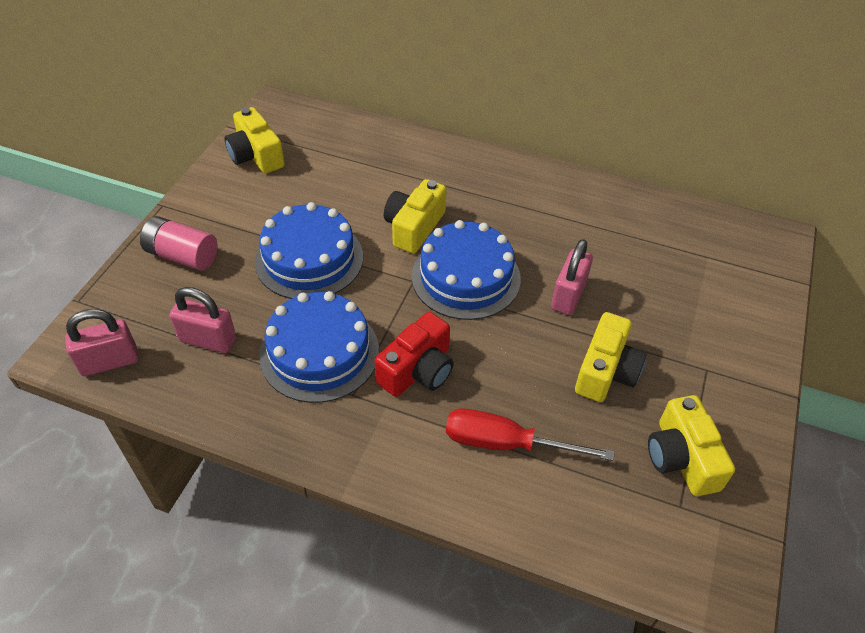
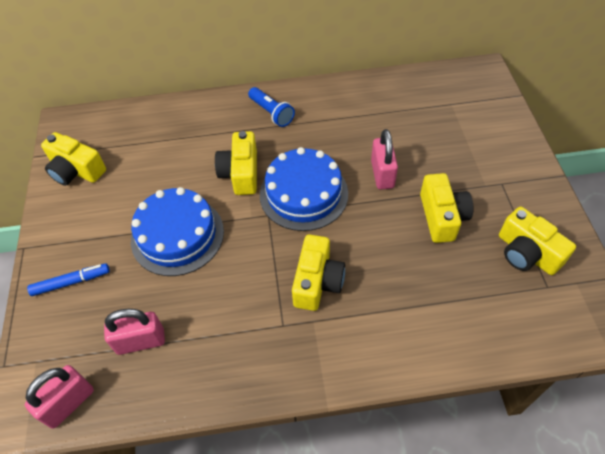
camera: 25 degrees left, 5 degrees up
(182, 256) = (70, 282): pink battery -> blue marker
(319, 352) = (236, 305): blue cake -> none
(418, 370) = (317, 281): red camera -> yellow camera
(489, 181) = (271, 113): none -> blue flashlight
(506, 443) = (413, 304): red screwdriver -> none

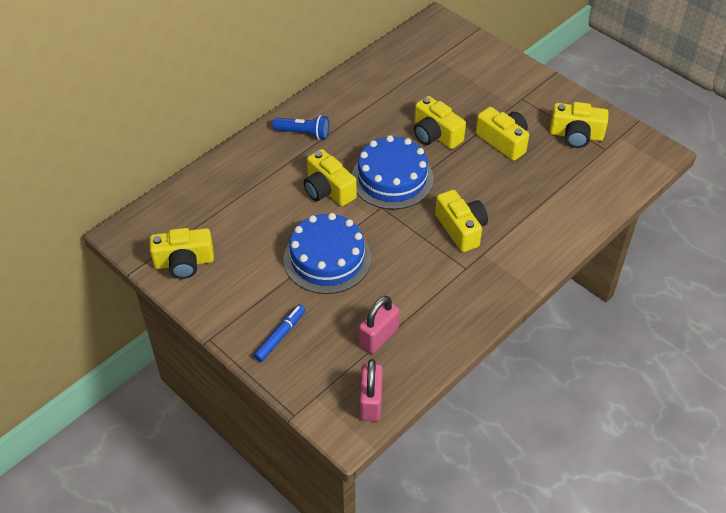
camera: 40 degrees left, 5 degrees down
(382, 174) = (435, 134): pink padlock -> yellow camera

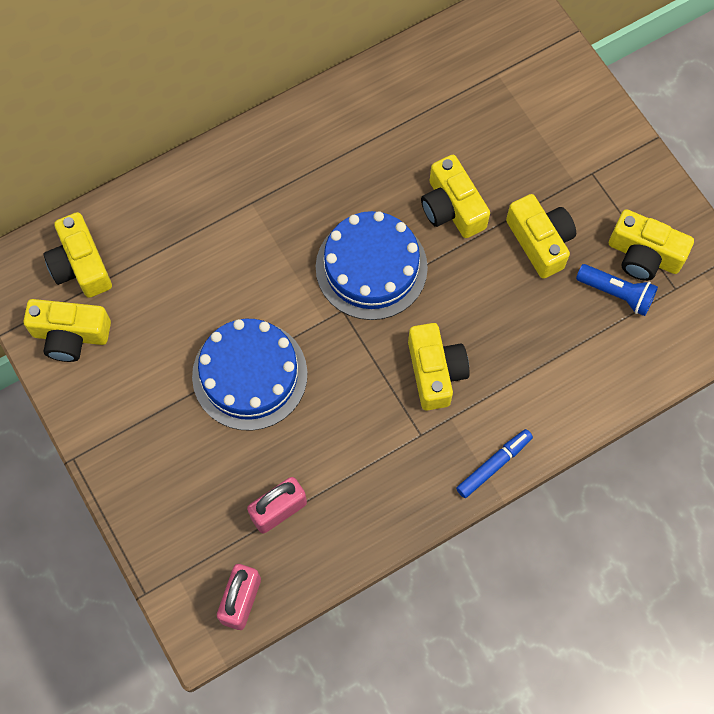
camera: 15 degrees right, 20 degrees up
(280, 336) = (158, 477): blue marker -> blue marker (493, 465)
(303, 133) = (277, 163): blue flashlight -> blue flashlight (616, 293)
(328, 190) = (282, 265): yellow camera -> yellow camera (81, 265)

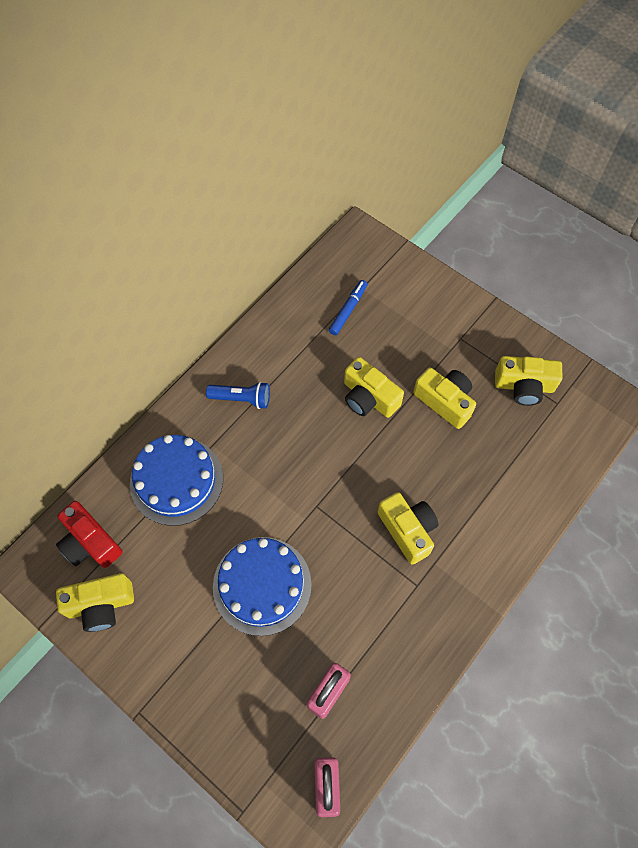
camera: 20 degrees left, 5 degrees down
(81, 265) = (90, 542): yellow camera -> red camera
(371, 267) = (325, 464): blue cake -> blue cake (176, 480)
(493, 465) = (483, 590): blue marker -> blue marker (348, 310)
(616, 293) = (517, 421): blue flashlight -> blue flashlight (242, 399)

